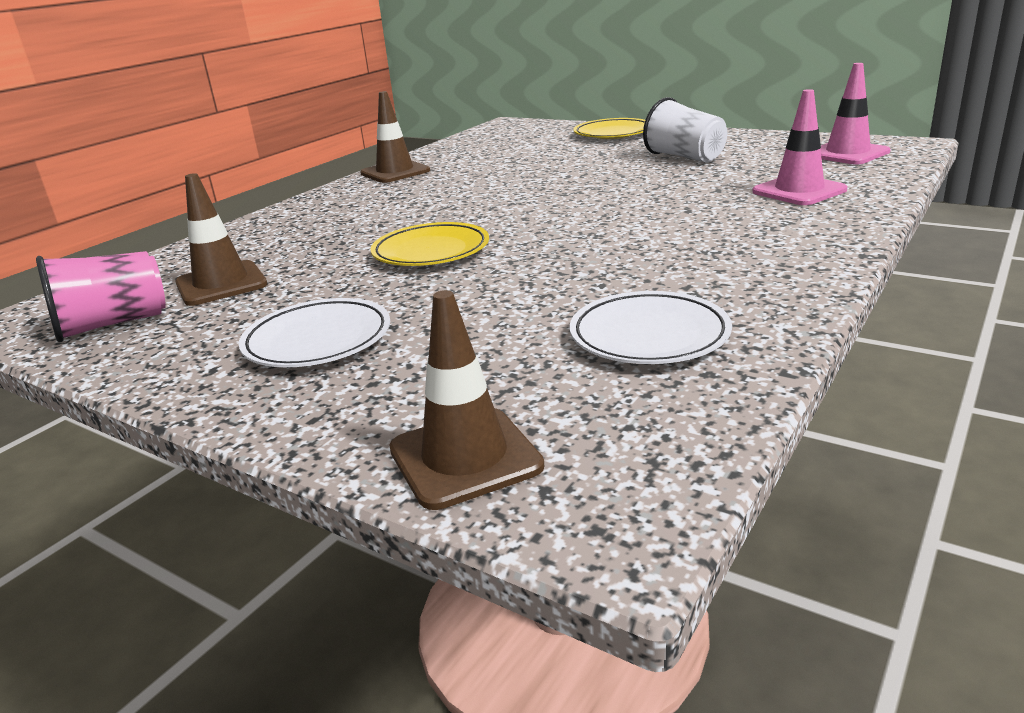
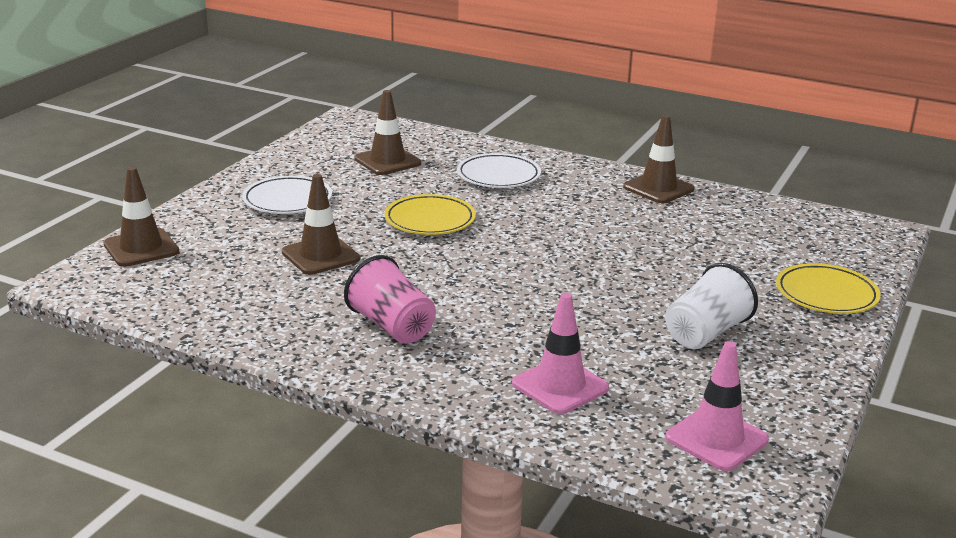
camera: 80 degrees right, 0 degrees up
(112, 325) = (333, 144): pink cup -> pink cup (392, 327)
(522, 303) = (320, 256): none -> brown traffic cone
(649, 336) = (252, 296): white plate -> white plate (498, 176)

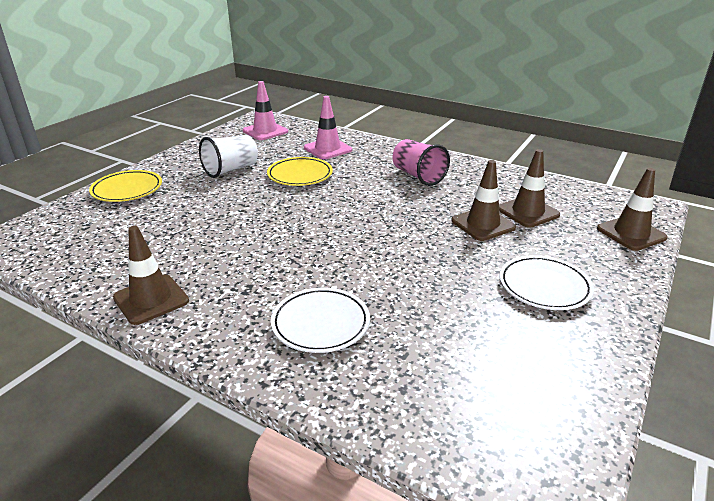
camera: 175 degrees left, 5 degrees up
(387, 161) = (456, 357): brown traffic cone -> brown traffic cone (528, 212)
(430, 220) = (398, 258): yellow plate -> yellow plate (300, 175)

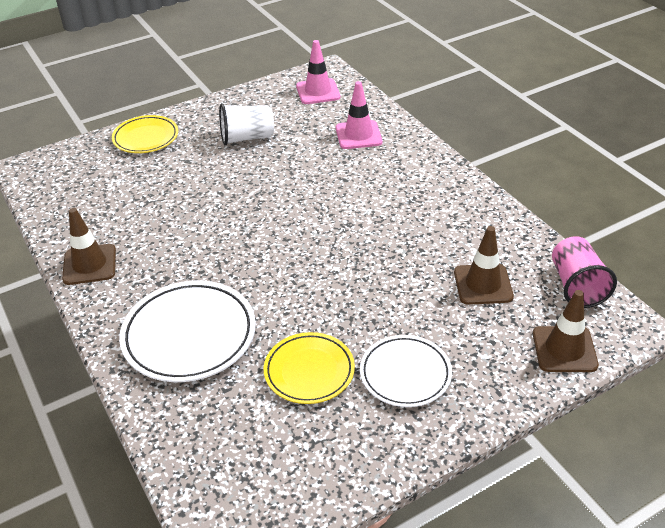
camera: 30 degrees right, 10 degrees up
(300, 175) = (303, 164): yellow plate -> yellow plate (309, 371)
(320, 324) = (189, 335): white plate -> white plate, size x1.55
(418, 176) = (416, 200): pink cup -> pink cup (576, 286)
(483, 224) = (421, 284): brown traffic cone -> none

